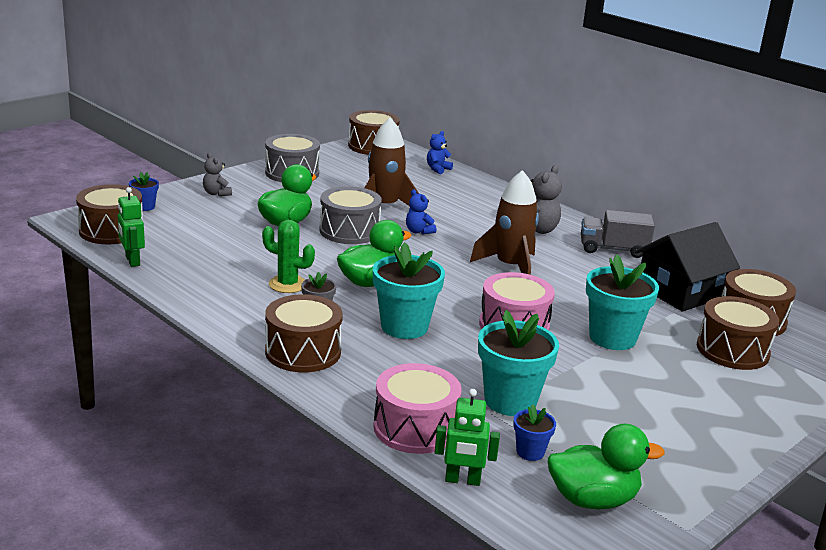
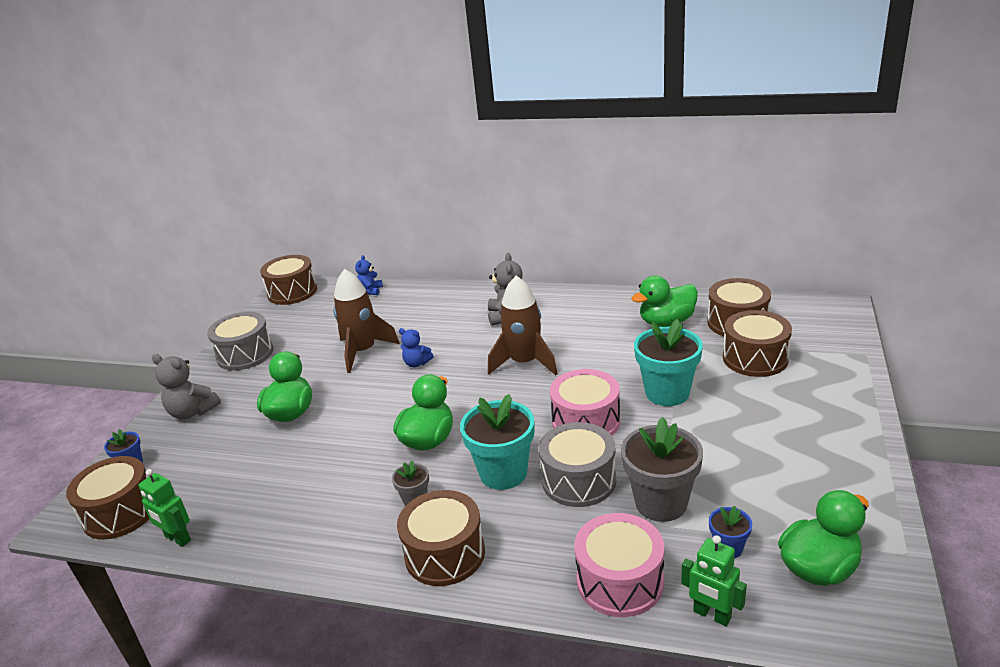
camera: 25 degrees left, 5 degrees up
(216, 193) = (192, 412): grey teddy bear -> grey teddy bear, size x1.60
(287, 284) = (358, 483): green cactus -> none
(349, 231) = (357, 393): grey drum -> grey drum (579, 480)
(462, 480) = (712, 615): green robot -> green robot turned 60 degrees clockwise
(510, 401) = (661, 503): turquoise flower pot -> grey flower pot
(613, 249) = (581, 306): grey truck -> none
(680, 292) = (666, 322): black house -> green duck

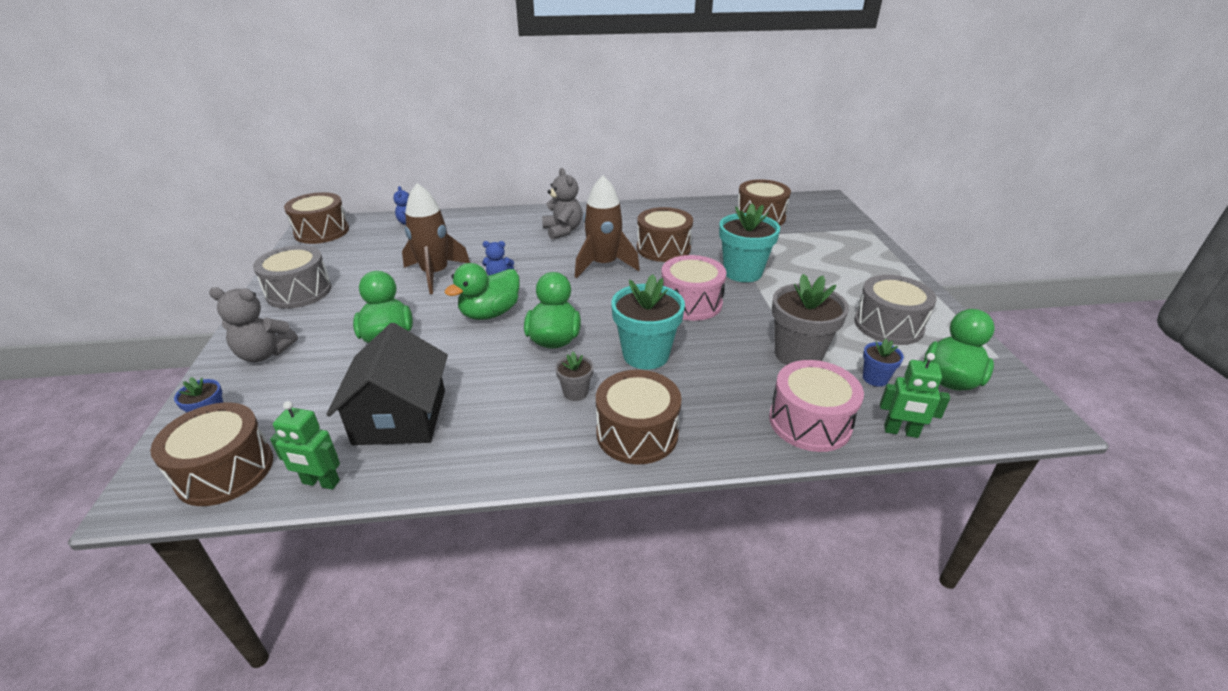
camera: 25 degrees left, 5 degrees up
(261, 493) = (400, 417): none -> black house
(579, 480) = (717, 349): grey drum -> grey drum (888, 325)
(666, 322) = (704, 222): green duck -> green duck (490, 313)
(755, 358) = (792, 240): brown drum -> brown drum (663, 248)

